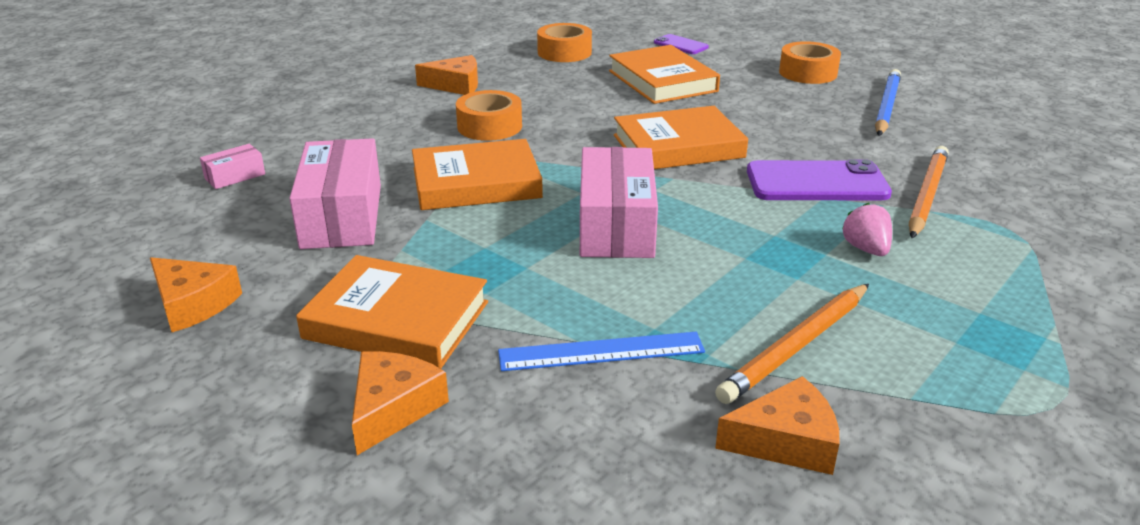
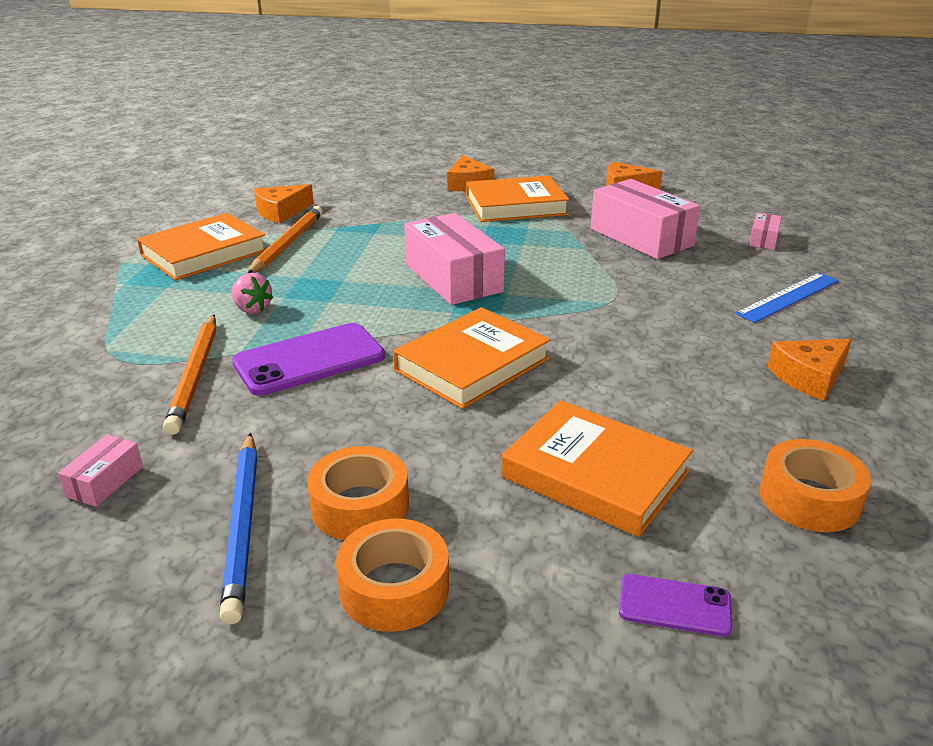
camera: 150 degrees right, 0 degrees up
(476, 183) = (596, 280): orange book -> orange book (204, 253)
(489, 126) = (676, 333): orange tape -> orange tape (360, 506)
(601, 352) = (395, 218): blue ruler -> blue ruler (788, 297)
(985, 144) = (105, 481): none -> pink box

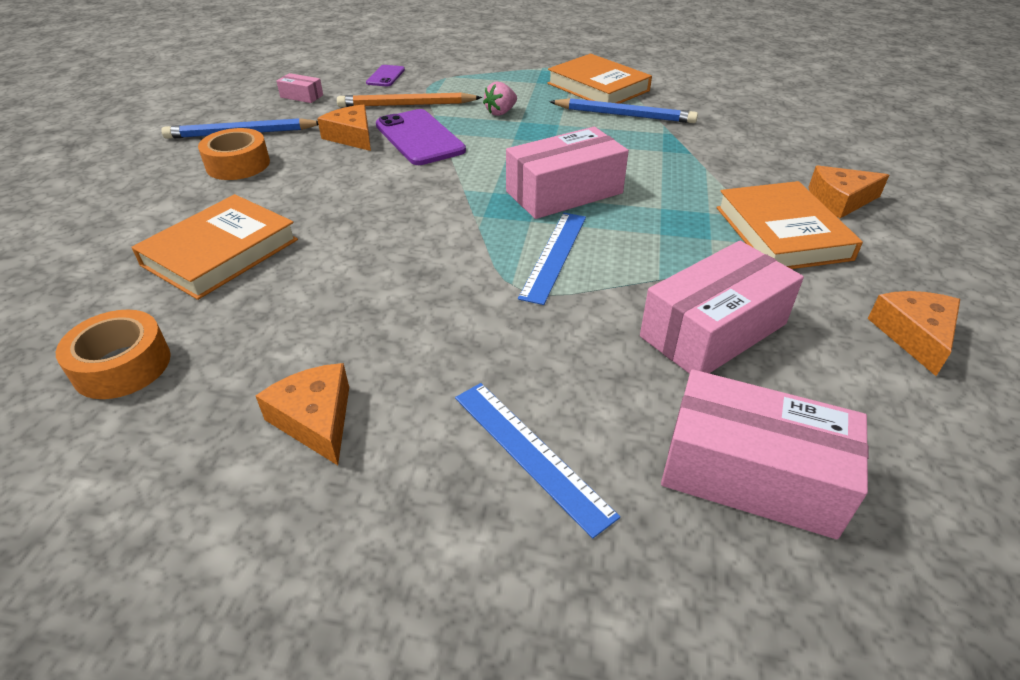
camera: 90 degrees right, 10 degrees up
(281, 212) = (697, 107): orange cheese -> orange cheese (352, 137)
(287, 244) = (624, 115): orange pencil -> blue pencil
(394, 588) = (159, 177): orange tape -> none
(472, 364) = (397, 202): orange book -> none
(562, 285) = (554, 255): none -> blue ruler
(674, 605) = (67, 274): purple phone -> purple phone (385, 76)
(763, 239) = (751, 474): pink box -> pink box, size x2.19

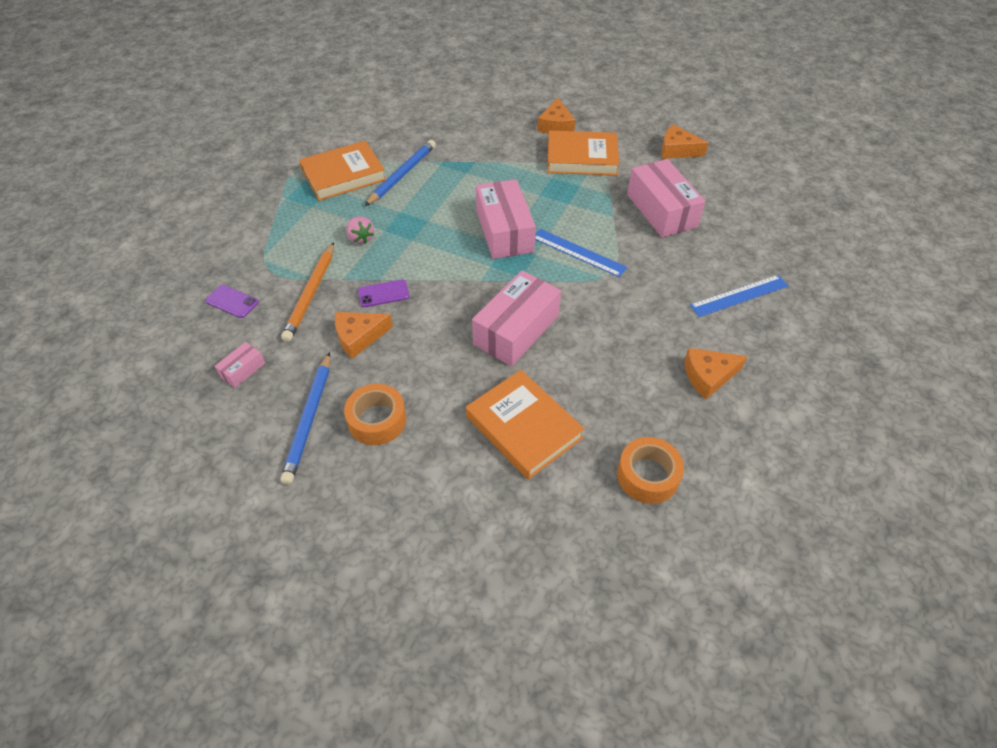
camera: 75 degrees left, 10 degrees up
(419, 138) = (383, 293): purple phone -> purple phone, size x0.53
(751, 474) = (756, 229): pink box -> pink box (516, 330)

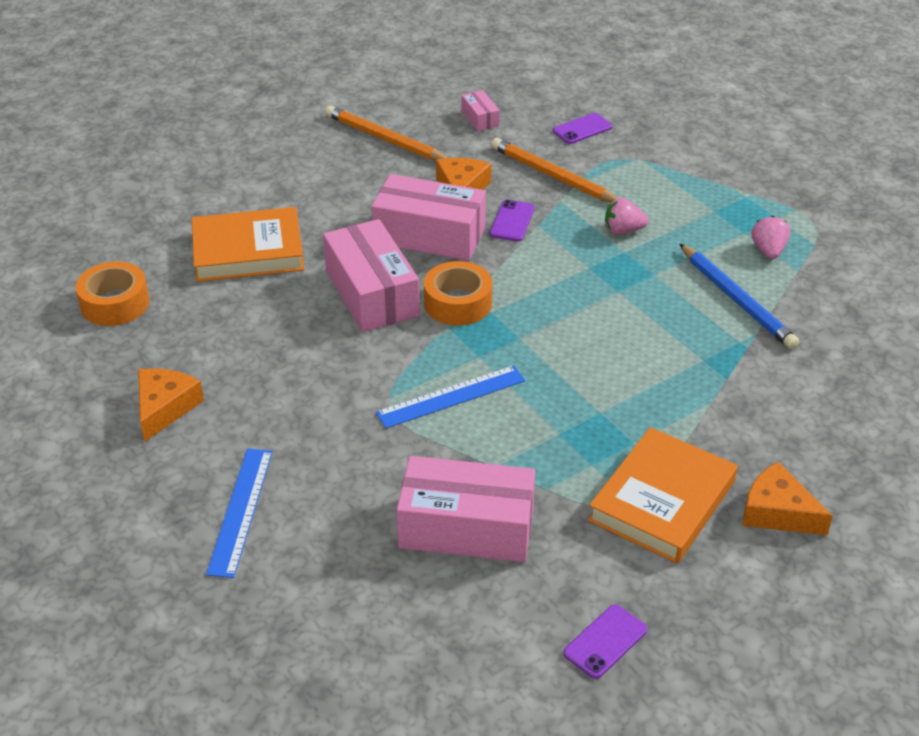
camera: 120 degrees right, 10 degrees down
(309, 419) = (385, 139): blue pencil -> orange pencil
(343, 175) = (768, 251): orange book -> pink strawberry
(377, 420) = (346, 173): orange tape -> orange tape (458, 303)
(504, 231) = (546, 347): pink box -> pink box (429, 235)
(677, 150) = (605, 641): orange cheese -> purple phone

